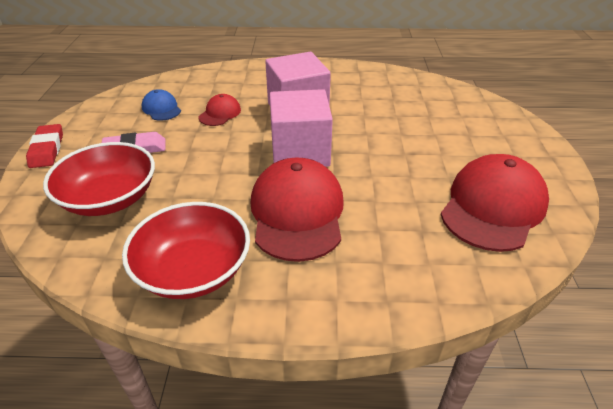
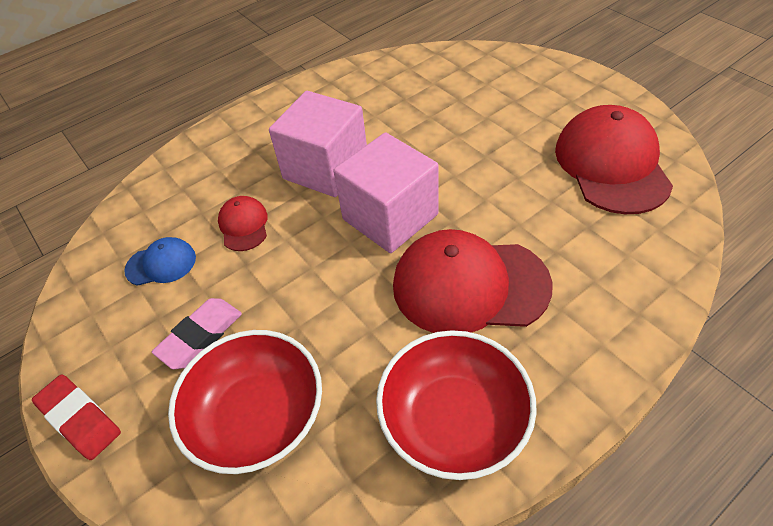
camera: 35 degrees left, 10 degrees up
(161, 108) = (161, 264): blue cap -> blue cap turned 150 degrees clockwise
(297, 212) = (469, 285): red cap -> red cap turned 45 degrees counterclockwise

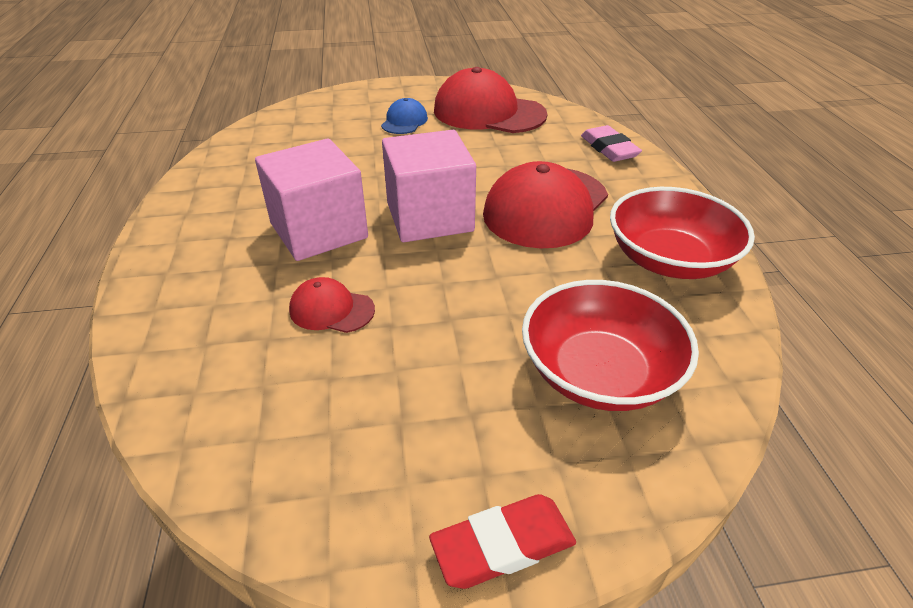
camera: 65 degrees left, 10 degrees down
(161, 264) = (314, 396): blue cap -> blue cap (404, 121)
(200, 336) = (462, 389): pink eraser -> pink eraser (609, 148)

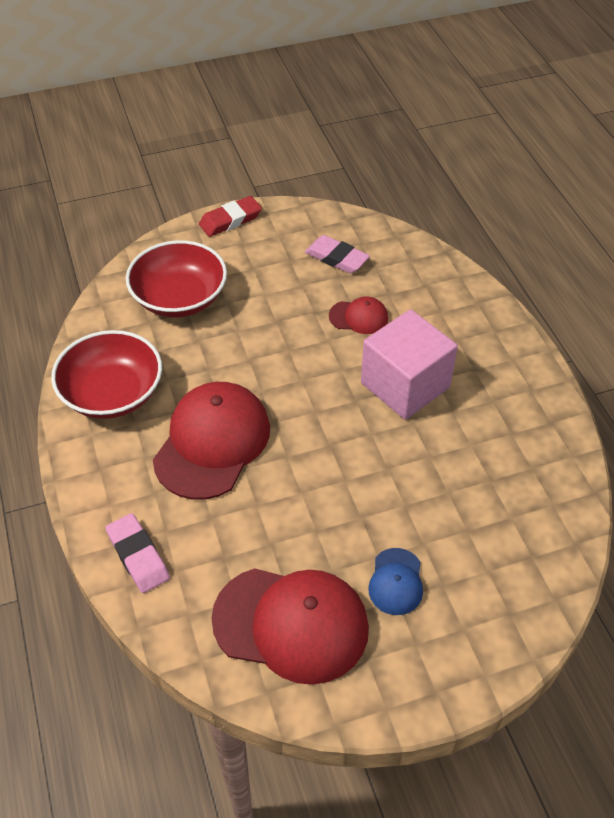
camera: 170 degrees right, 10 degrees up
(317, 412) = (336, 258): none -> pink eraser
(429, 217) = (316, 414): pink cube -> none

